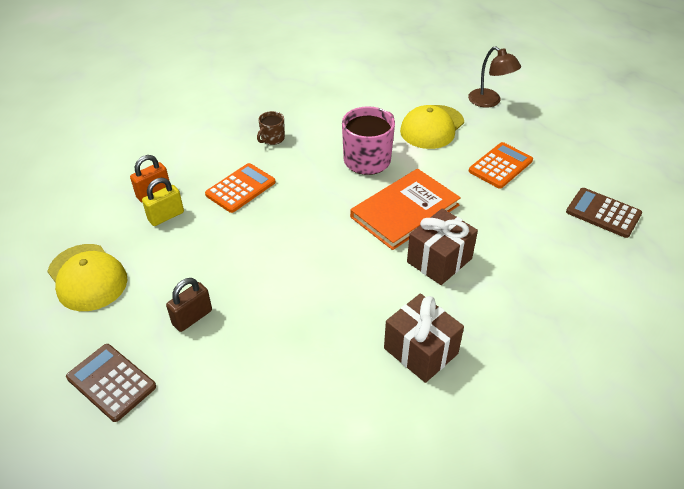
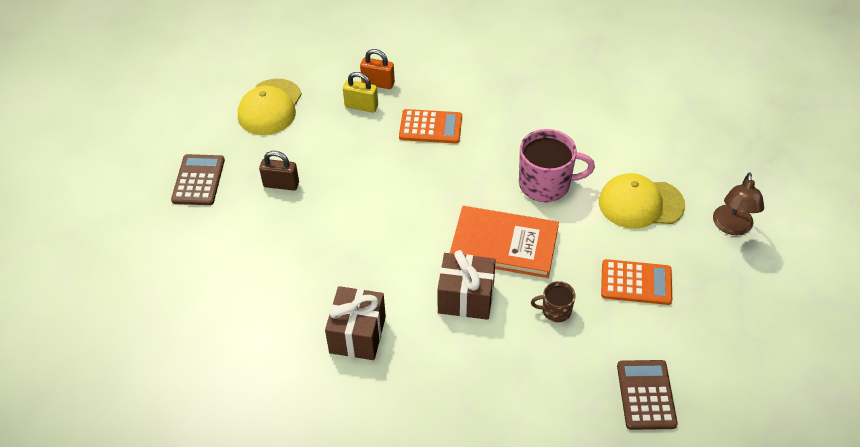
camera: 55 degrees right, 5 degrees up
(272, 138) = (509, 108): brown mug -> brown mug (555, 311)

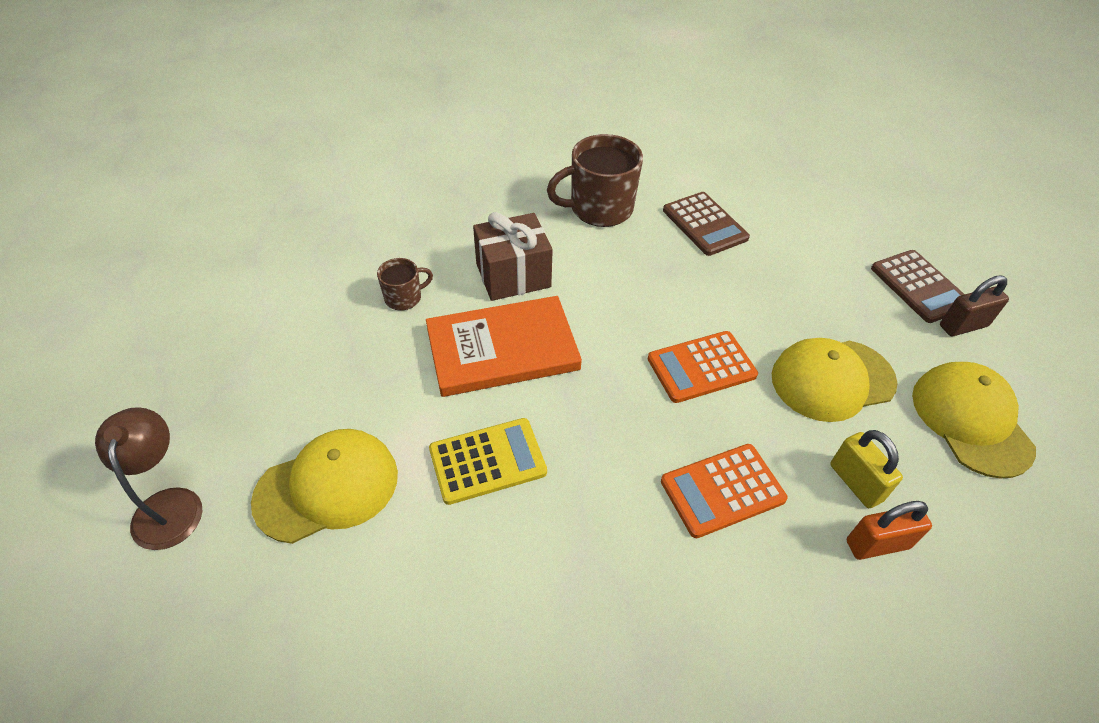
camera: 150 degrees right, 0 degrees up
(281, 184) = (827, 318): brown padlock -> brown padlock (963, 326)
(319, 152) = (832, 380): none -> yellow cap
(357, 335) = (599, 208): brown gift -> brown mug
(361, 106) = (855, 482): yellow padlock -> yellow padlock turned 75 degrees clockwise
(546, 184) = (487, 461): pink mug -> yellow calculator
(636, 283) = (311, 364): orange calculator -> orange calculator (701, 367)
(646, 395) = (277, 254): brown calculator -> brown calculator (704, 224)

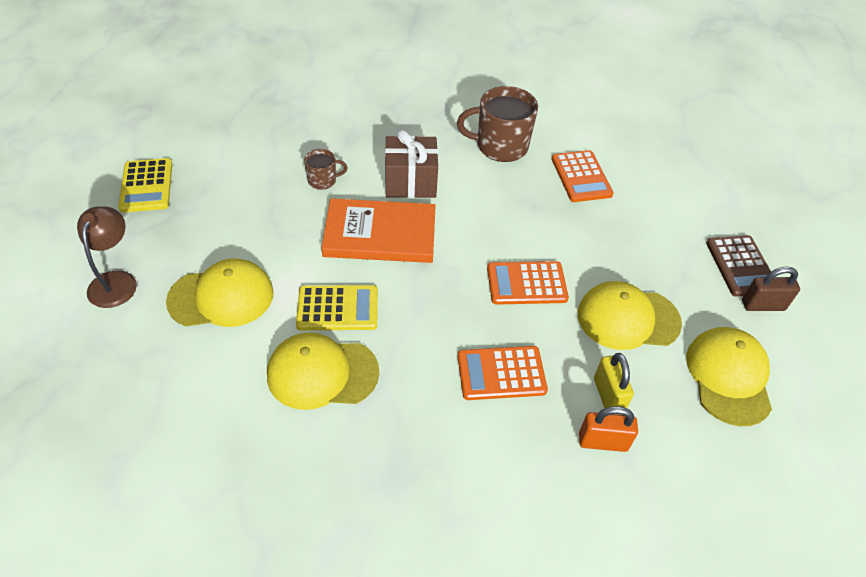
camera: 15 degrees right, 0 degrees up
(170, 359) = (146, 186): none -> yellow calculator
(502, 556) = (322, 373): none -> yellow cap
(704, 224) = (581, 177): brown calculator -> orange calculator

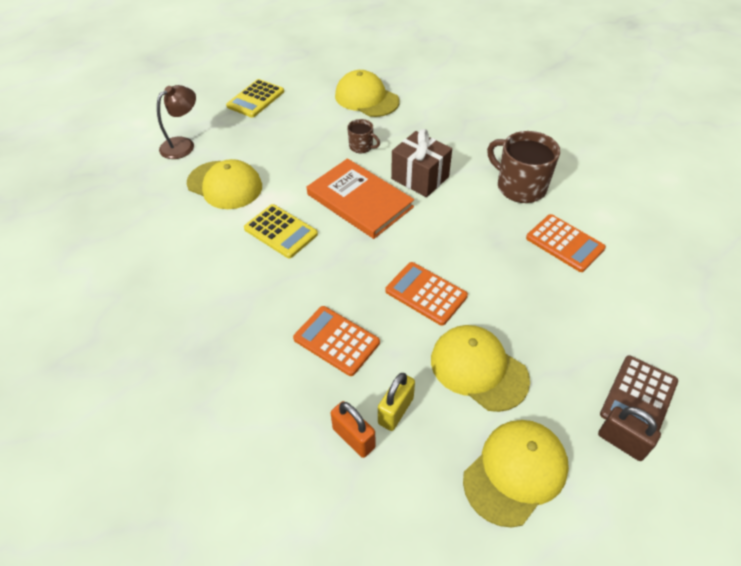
camera: 45 degrees right, 0 degrees up
(322, 373) = (229, 264): yellow cap -> yellow cap (366, 98)
(581, 177) = (564, 243): orange calculator -> orange calculator turned 75 degrees counterclockwise

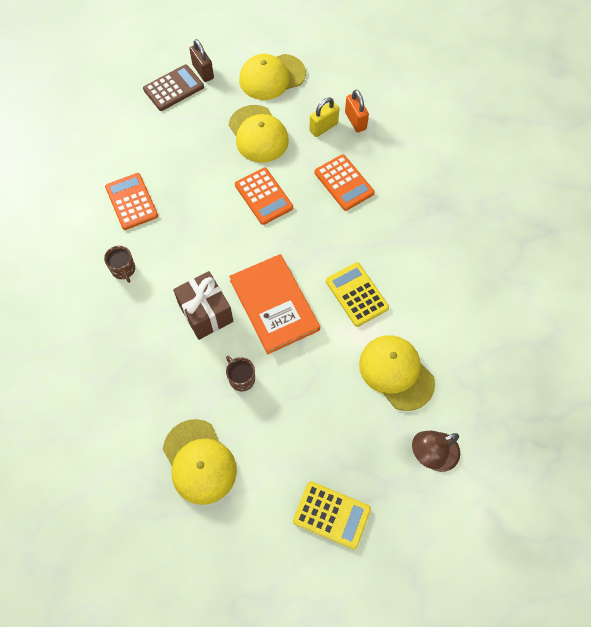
camera: 160 degrees left, 15 degrees up
(255, 99) = (331, 515): yellow calculator -> yellow calculator turned 60 degrees clockwise
(520, 186) = (123, 269): brown mug -> brown mug, size x0.52

